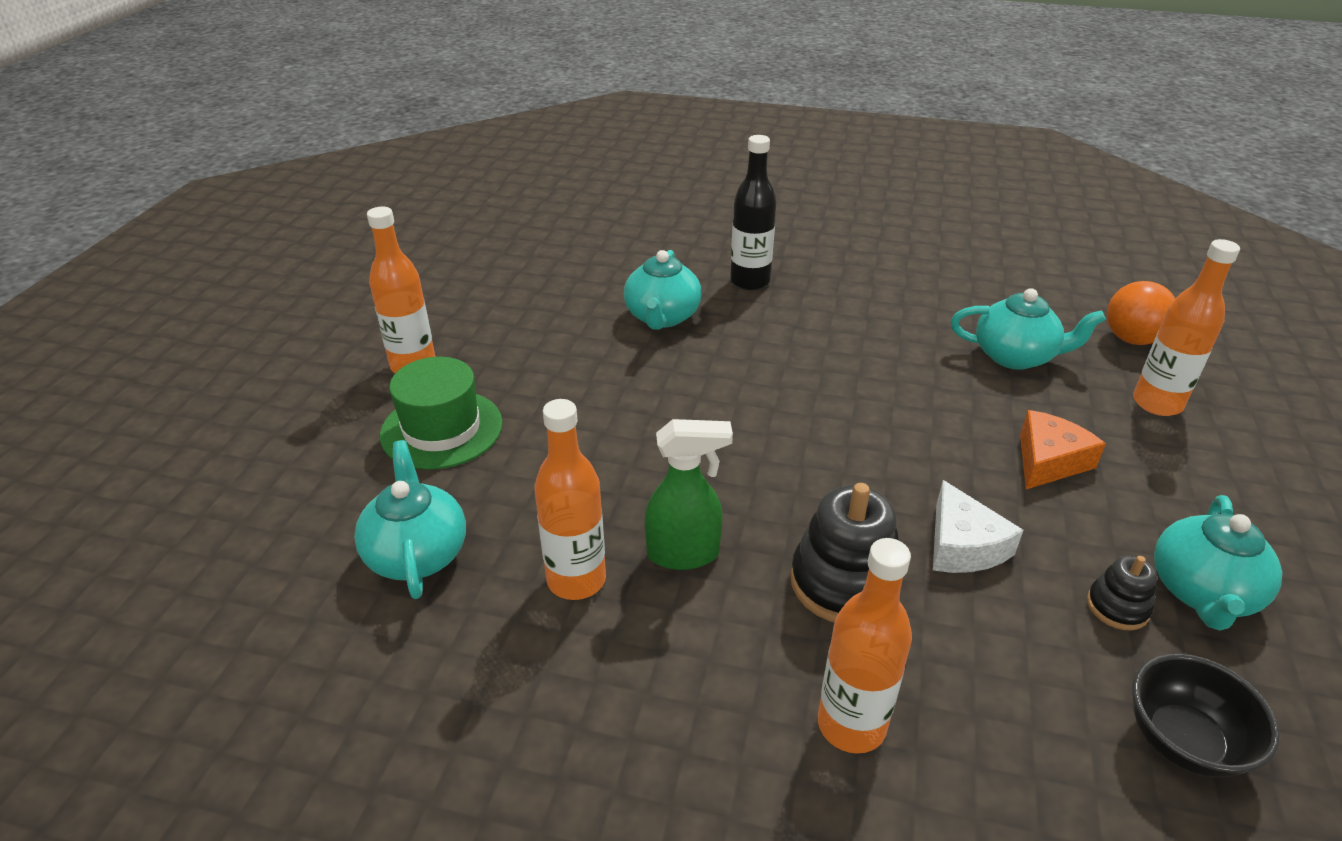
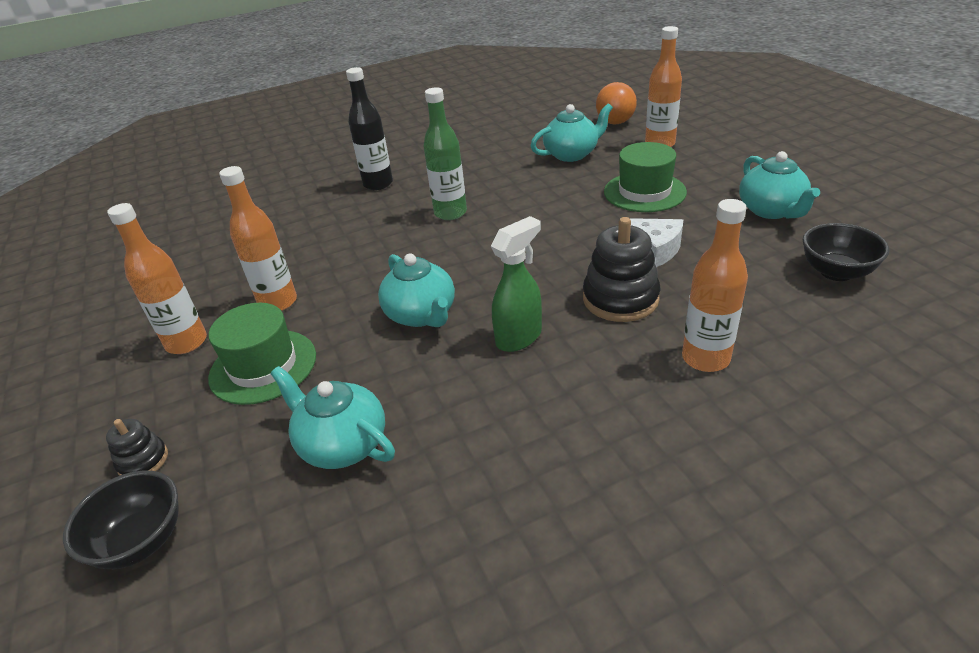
camera: 35 degrees left, 0 degrees up
(210, 531) = (141, 541): none -> black bowl
(576, 580) = (472, 390): orange bottle -> orange bottle (278, 302)
(662, 317) = (344, 227): turquoise teapot -> turquoise teapot (421, 314)
(783, 359) = (450, 213): none -> green bottle
(1048, 461) = (644, 192): orange cheese -> green hat
(1117, 607) = (748, 235): black stacking toy -> black stacking toy (143, 461)

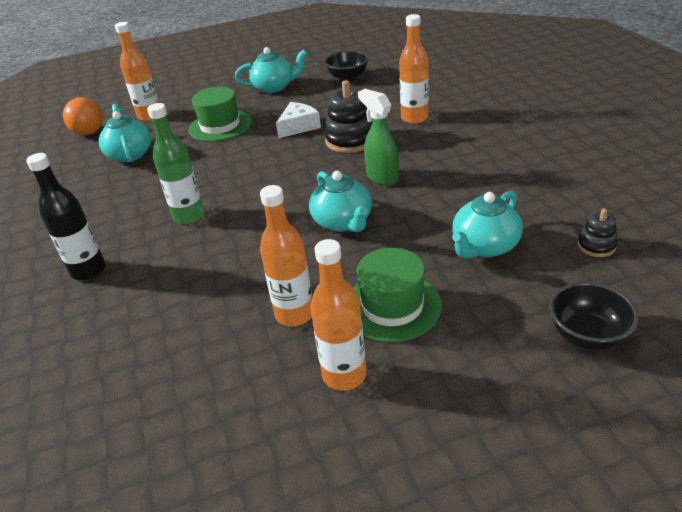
camera: 85 degrees left, 0 degrees up
(143, 461) = (508, 360): black stacking toy -> black stacking toy (596, 246)
(421, 314) = (343, 222): turquoise teapot -> turquoise teapot turned 90 degrees clockwise

